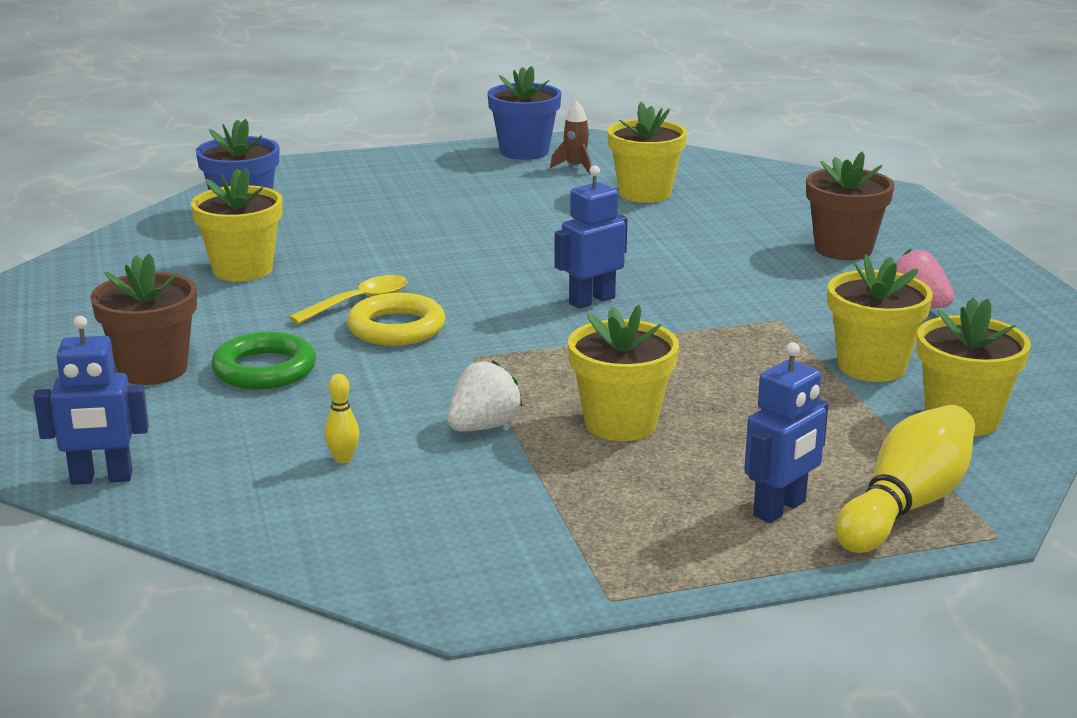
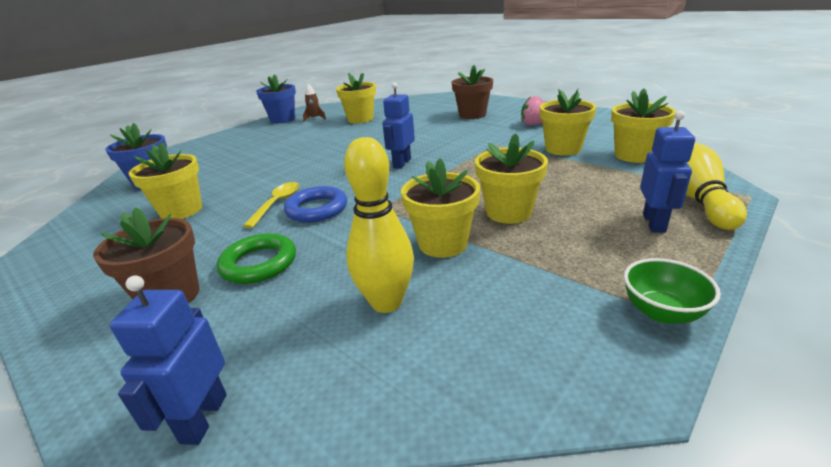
camera: 30 degrees left, 5 degrees up
(101, 478) = (203, 418): blue robot -> blue robot turned 135 degrees clockwise
(343, 458) = (386, 302): yellow bowling pin -> yellow bowling pin, size x2.33
(396, 328) = (317, 209): yellow ring -> blue ring
(483, 427) = (443, 243): white strawberry -> yellow flower pot
(598, 581) = (661, 312): none -> green bowl

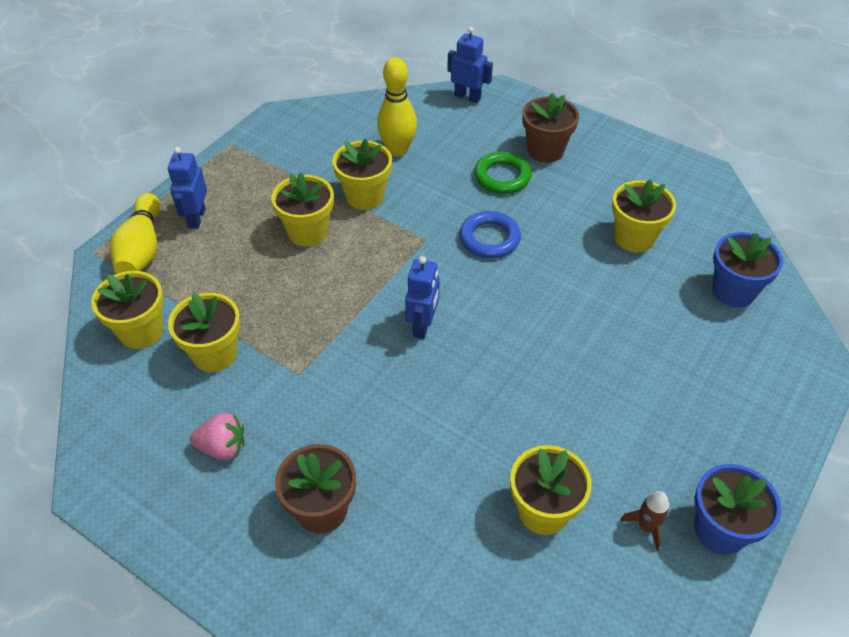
camera: 170 degrees right, 20 degrees up
(203, 418) = (467, 97): blue robot -> blue robot turned 60 degrees counterclockwise
(277, 204) = (536, 247): yellow spoon -> none
(661, 312) = (240, 148): green bowl -> none

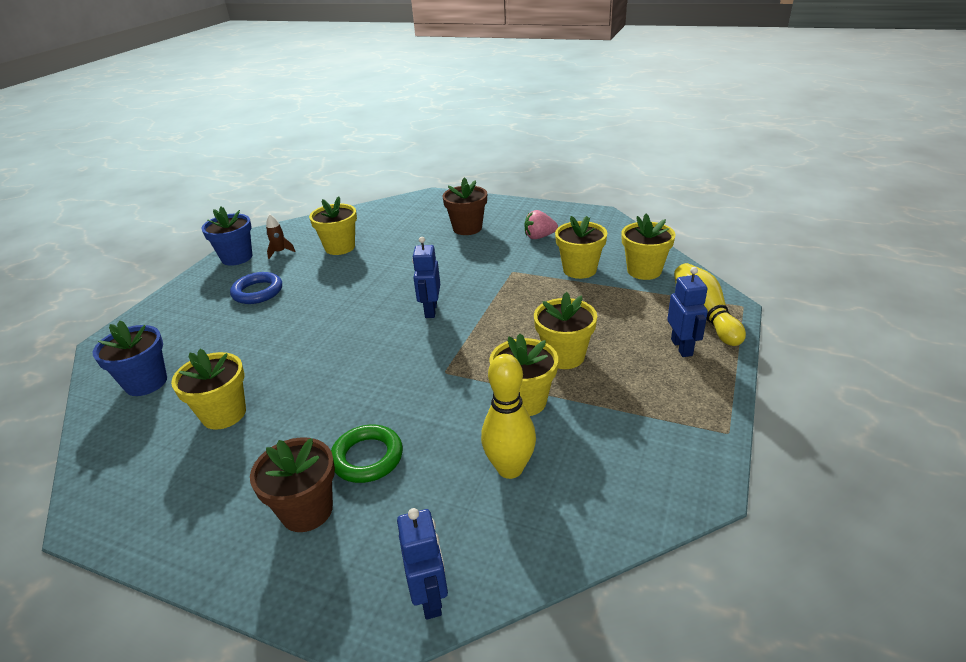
camera: 170 degrees right, 15 degrees down
(467, 97) = (430, 597): blue robot -> blue robot turned 120 degrees counterclockwise
(489, 238) = (379, 384): blue ring -> blue ring (257, 292)

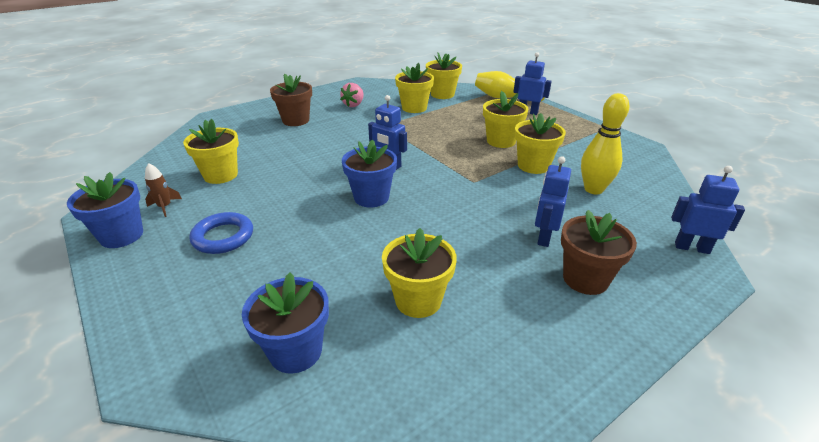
camera: 60 degrees left, 0 degrees up
(362, 327) = (371, 197): none -> blue flower pot
(367, 457) = (544, 237): green ring -> blue robot

